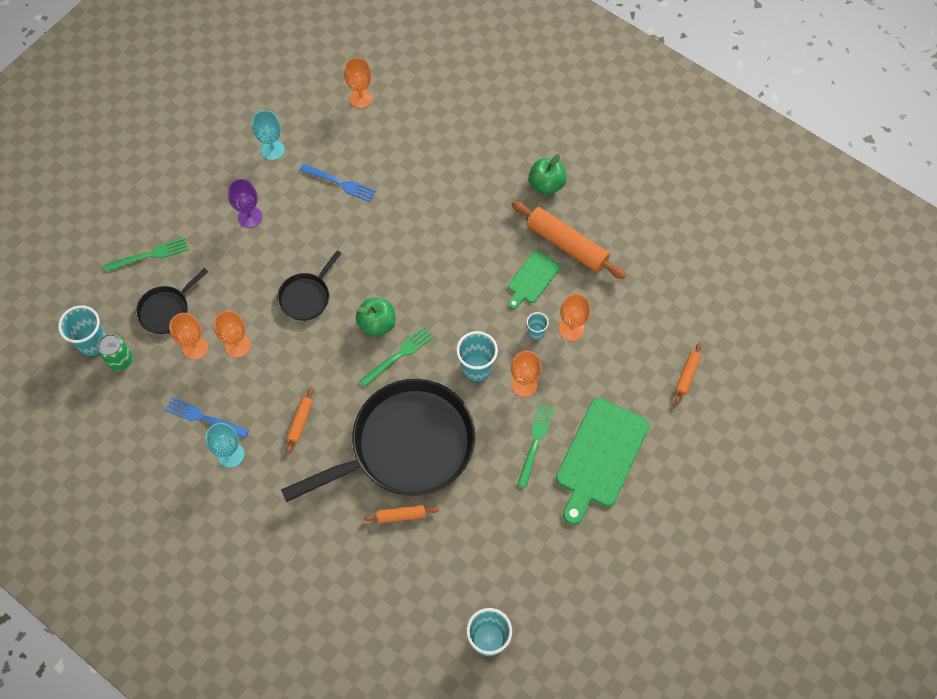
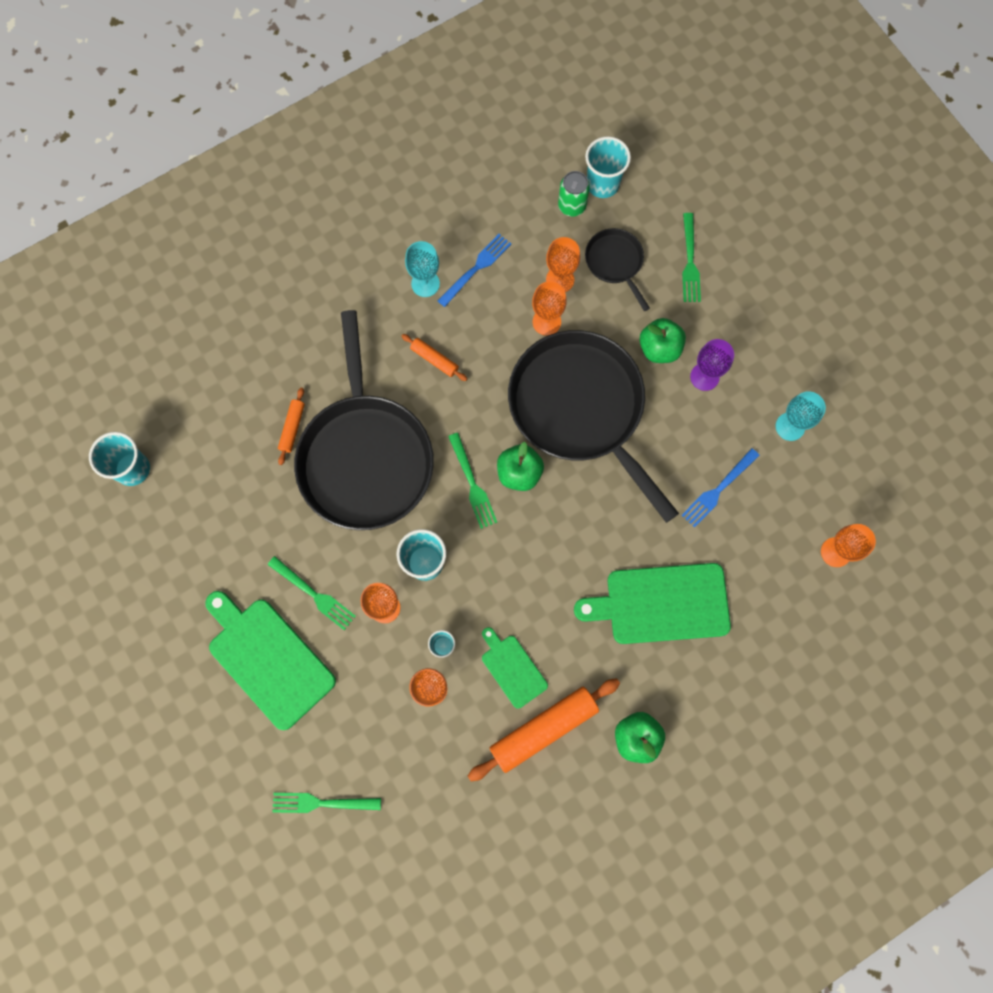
camera: 110 degrees right, 10 degrees up
(235, 255) = (659, 348): none -> green apple
(306, 297) = (580, 408): black pan -> black pan, size x2.23
(443, 196) = (661, 603): none -> green cutting board
(687, 375) = (322, 803): orange rolling pin -> green fork

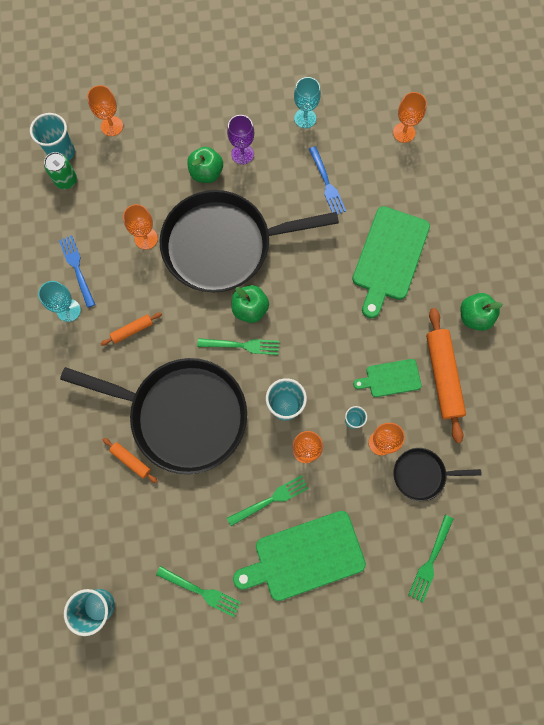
camera: 65 degrees left, 0 degrees up
(560, 280) = (119, 214): orange goblet -> orange goblet (112, 126)
(615, 262) = (126, 172): black pan -> black pan (421, 474)
(690, 261) = (153, 123): green fork -> green fork (201, 591)

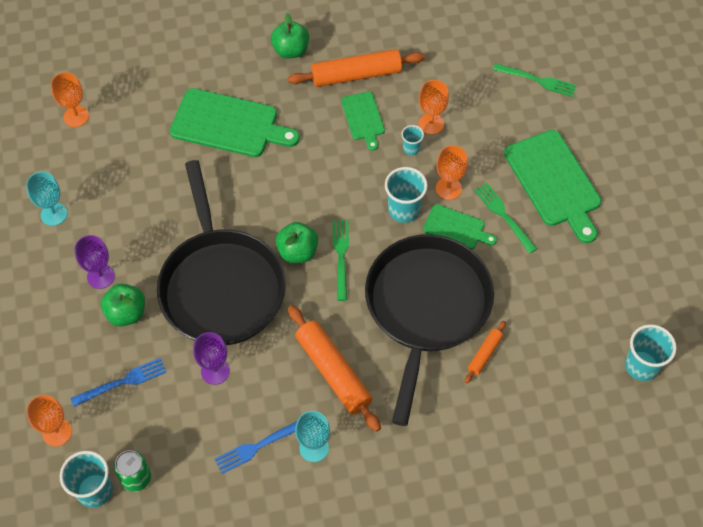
camera: 95 degrees left, 15 degrees down
(132, 330) = (333, 371): orange rolling pin -> orange rolling pin, size x2.00
(146, 238) = (215, 371): orange goblet -> purple goblet
(201, 591) = (606, 270): green fork -> none
(261, 452) = (456, 228): none -> green cutting board
(327, 183) = (140, 187): blue fork -> blue fork (122, 382)
(421, 474) = (457, 89): black pan -> none

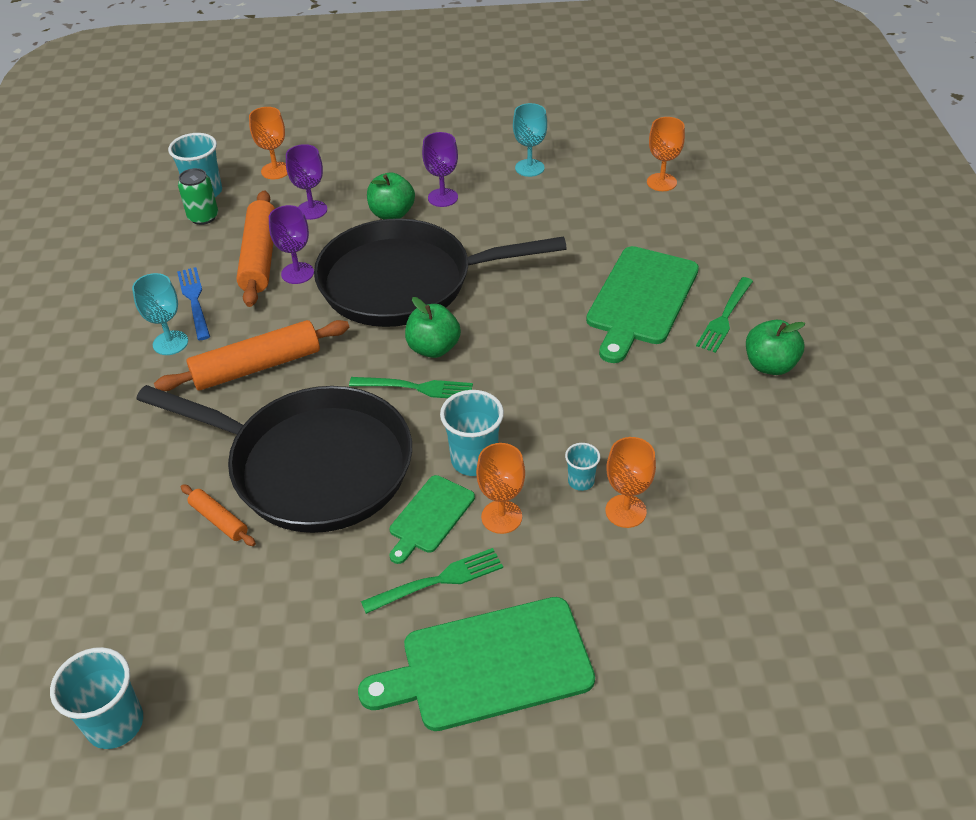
camera: 100 degrees right, 15 degrees down
(122, 382) = (312, 210): blue fork -> purple goblet
(356, 75) = (724, 432): orange rolling pin -> orange rolling pin (260, 257)
(363, 118) = (642, 432): green cutting board -> none
(537, 80) = (713, 681): green fork -> green fork (725, 317)

